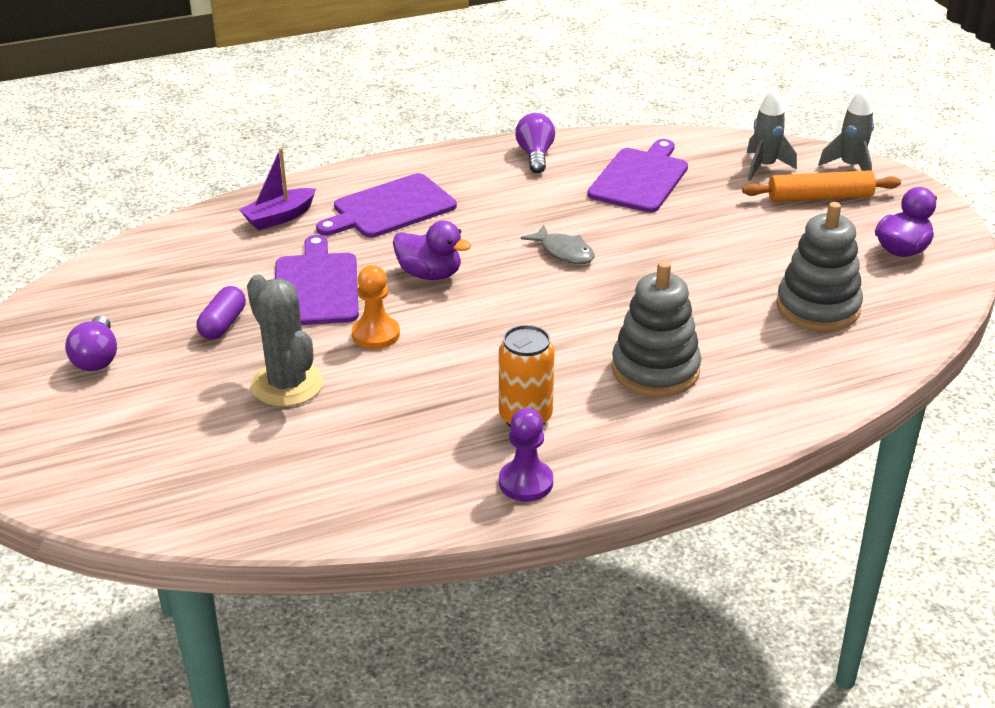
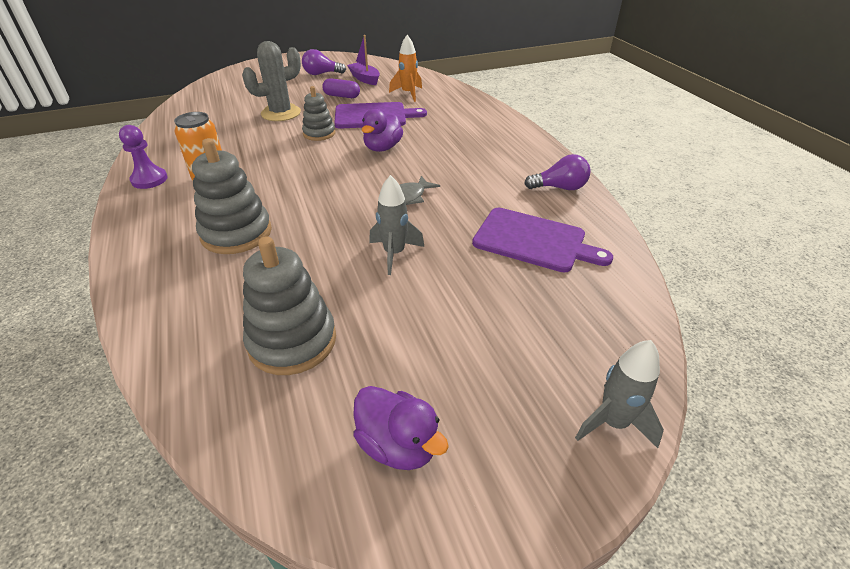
camera: 90 degrees right, 5 degrees up
(230, 256) = (408, 94): none -> orange rocket
(279, 217) = (451, 103): purple boat -> purple boat (365, 79)
(376, 334) = (319, 133): orange pawn -> grey stacking toy
(390, 208) = (466, 133): purple cutting board -> none
(764, 167) = (584, 332): grey rocket -> grey rocket (394, 254)
(820, 197) = (522, 376): orange rolling pin -> none

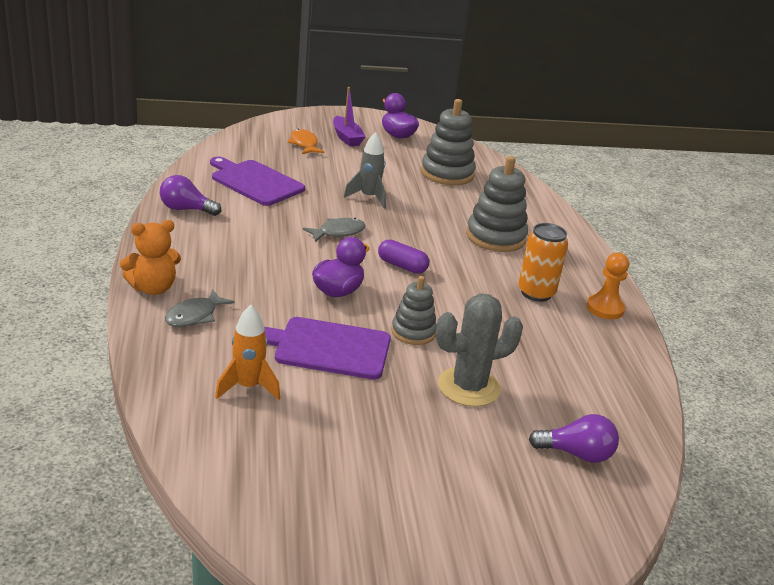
camera: 170 degrees left, 10 degrees down
(149, 179) = (605, 308): purple pawn -> orange pawn
(321, 74) = (390, 497): purple light bulb -> purple light bulb (576, 454)
(342, 96) = (364, 408): purple capsule -> purple capsule (402, 266)
(365, 79) = (306, 454): purple boat -> purple boat (346, 138)
(466, 116) = (194, 316): none -> grey fish
(508, 125) = (153, 288): none -> orange teddy bear
(537, 343) = (304, 144): none -> orange fish
(613, 422) = (293, 120): grey rocket -> none

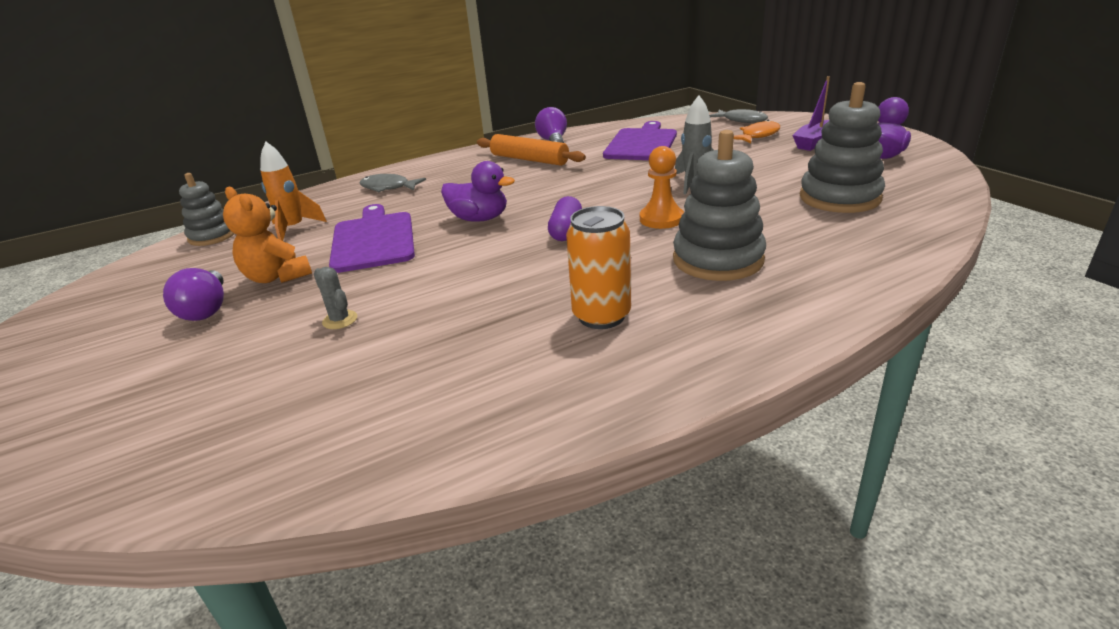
camera: 75 degrees right, 0 degrees up
(153, 288) = (417, 167): orange teddy bear -> orange teddy bear (277, 277)
(220, 233) = (529, 159): none -> orange rolling pin
(338, 232) = (596, 191): grey fish -> grey fish (741, 120)
(413, 332) = (432, 267): grey stacking toy -> grey stacking toy (212, 236)
(468, 387) = (340, 320): grey cactus -> grey cactus, size x0.44
(576, 454) = (218, 423): purple light bulb -> purple light bulb (206, 310)
(605, 308) = (622, 380): orange pawn -> orange pawn (661, 219)

